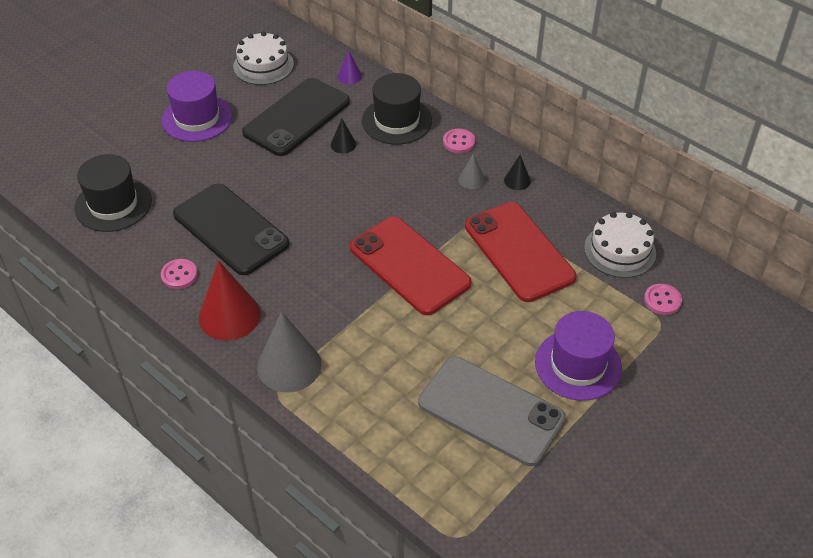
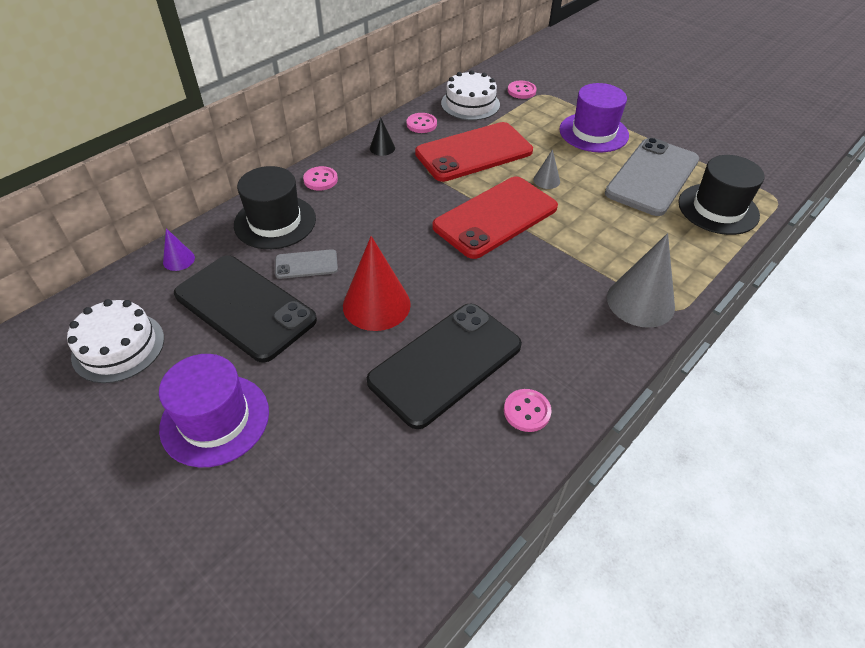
camera: 90 degrees left, 0 degrees up
(113, 204) = (392, 513): black hat -> black hat (718, 209)
(229, 315) = (584, 355): red cone -> red cone (376, 305)
(343, 144) = (306, 264): black cone -> grey phone
(471, 180) = (378, 174): grey cone -> grey cone (546, 180)
(567, 209) = (421, 124): none -> pink button

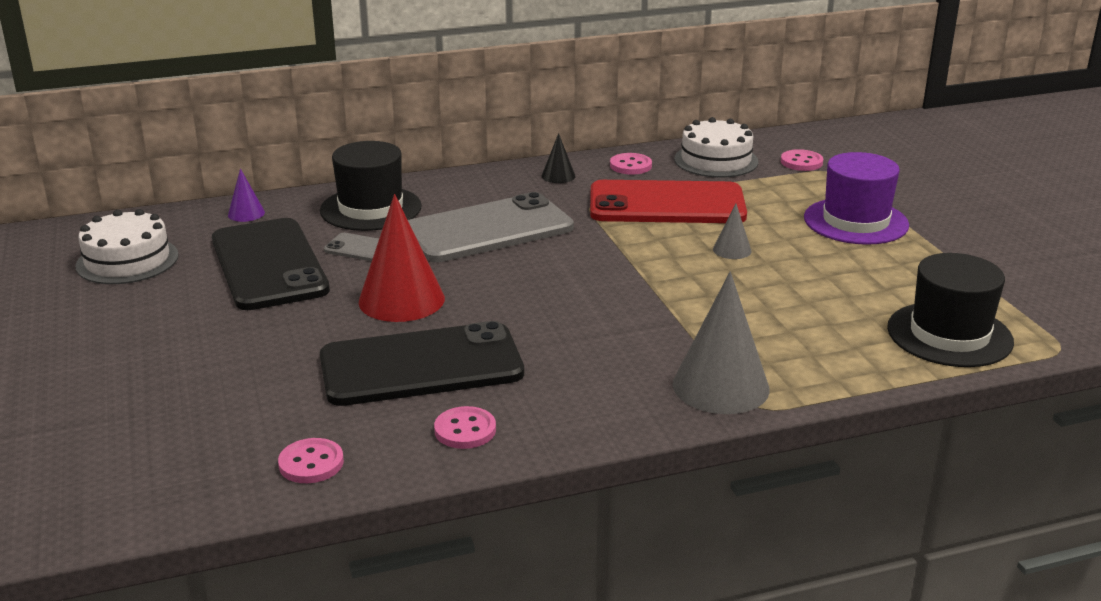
camera: 30 degrees right, 20 degrees down
(215, 419) = (154, 335): purple hat -> none
(320, 180) = (457, 187): pink button -> pink button (311, 463)
(495, 217) = (624, 266): red phone -> none
(652, 177) = (888, 281): grey phone -> grey phone (487, 229)

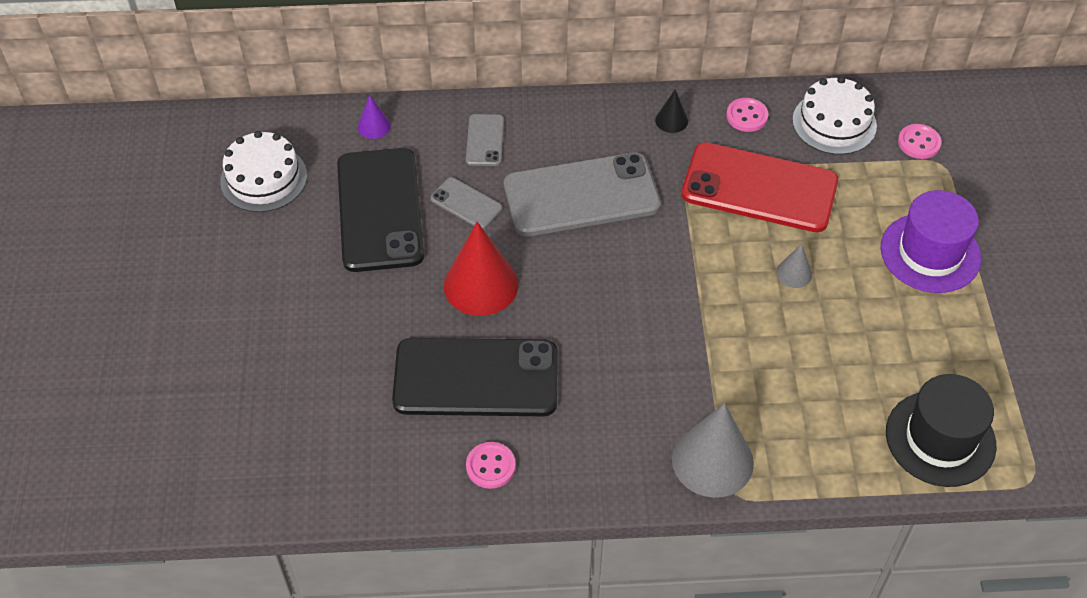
camera: 15 degrees right, 25 degrees up
(311, 463) = (366, 477): pink button -> none
(371, 208) = (485, 140): black hat -> grey phone

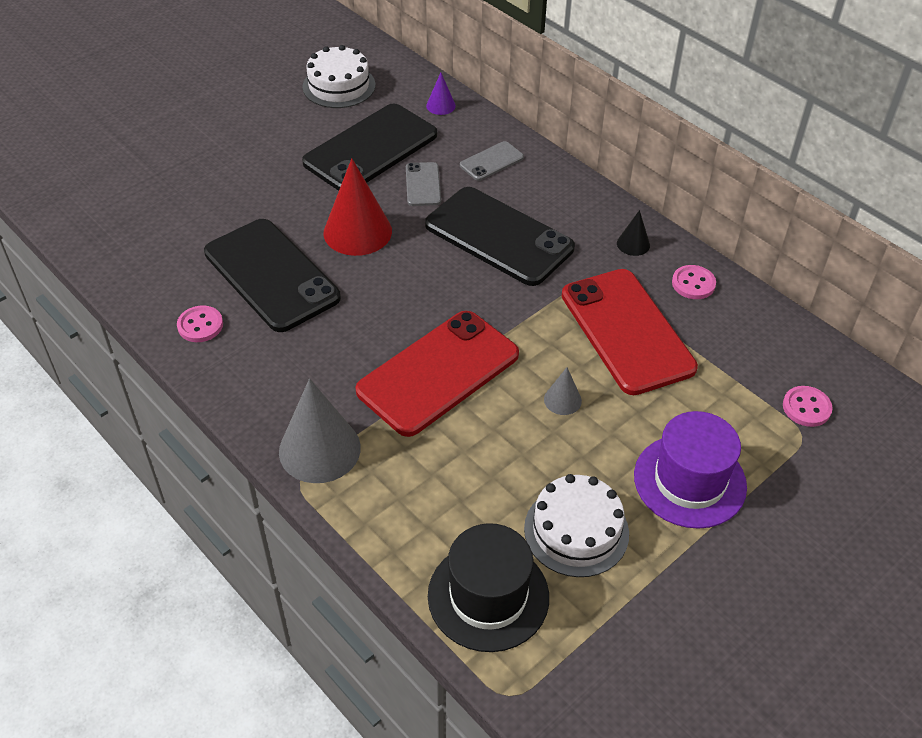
camera: 50 degrees right, 5 degrees down
(581, 195) = (499, 236): grey phone -> black phone
(698, 332) = (438, 372): none -> red phone
(834, 123) = (756, 340): white cake -> white cake (576, 531)

